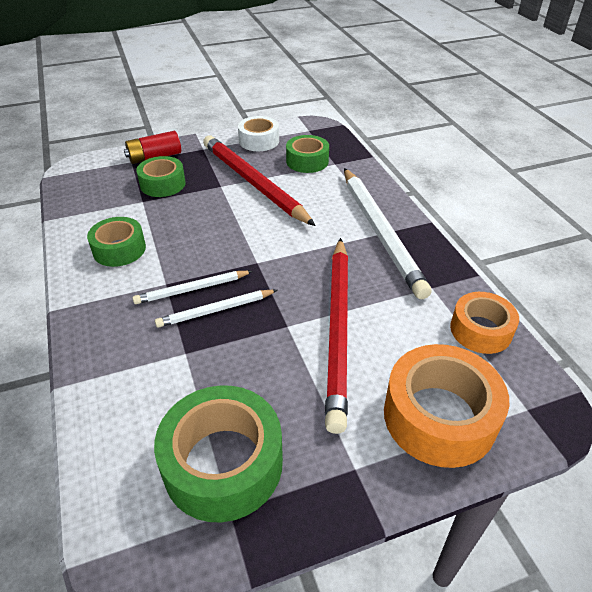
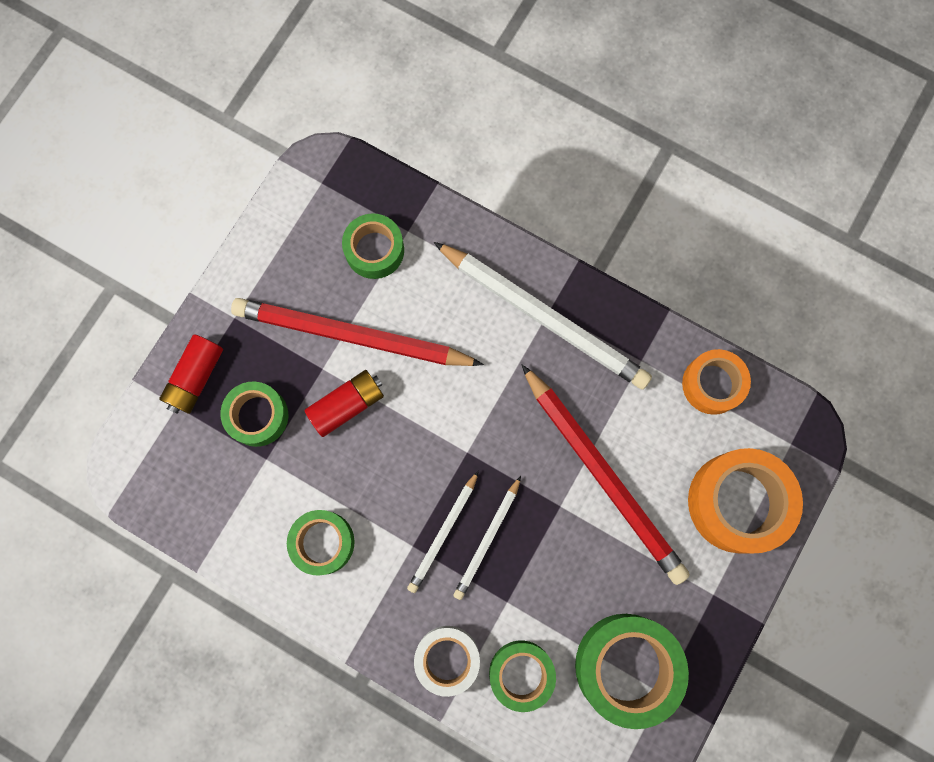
camera: 40 degrees left, 35 degrees up
(139, 403) = (521, 673): none -> green tape
(214, 205) = (347, 405): none -> red battery
(259, 141) = (284, 251): white tape -> white tape (447, 658)

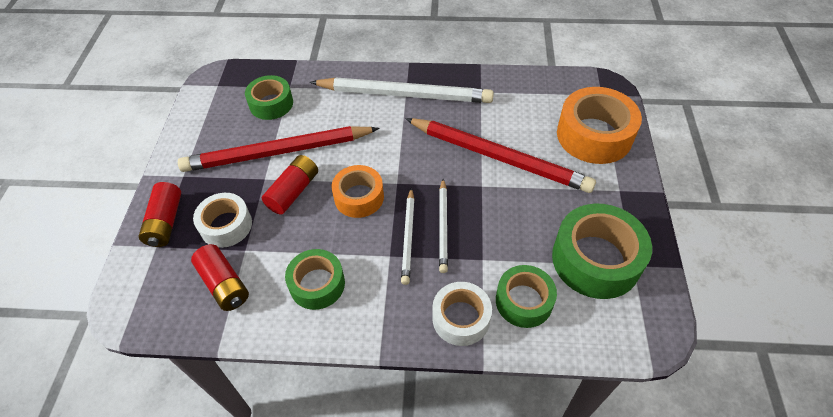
camera: 25 degrees left, 25 degrees down
(230, 493) = (224, 284): none -> red battery
(257, 416) = (226, 225): green tape -> white tape
(712, 384) = (532, 86): orange tape -> orange tape (359, 197)

